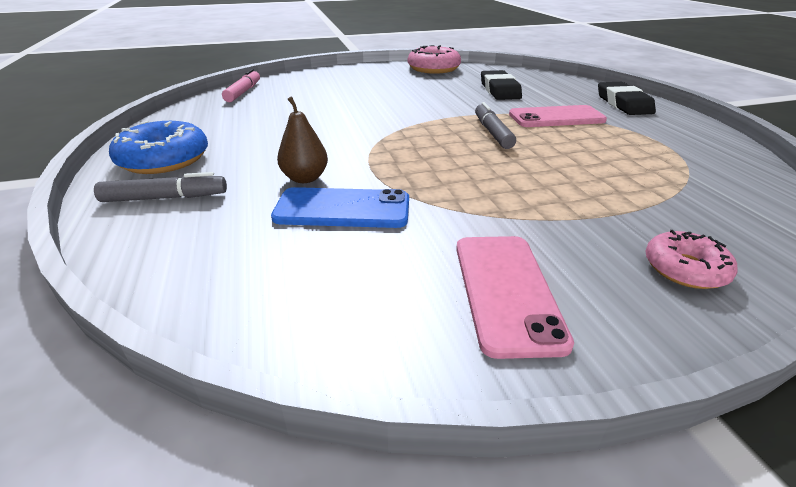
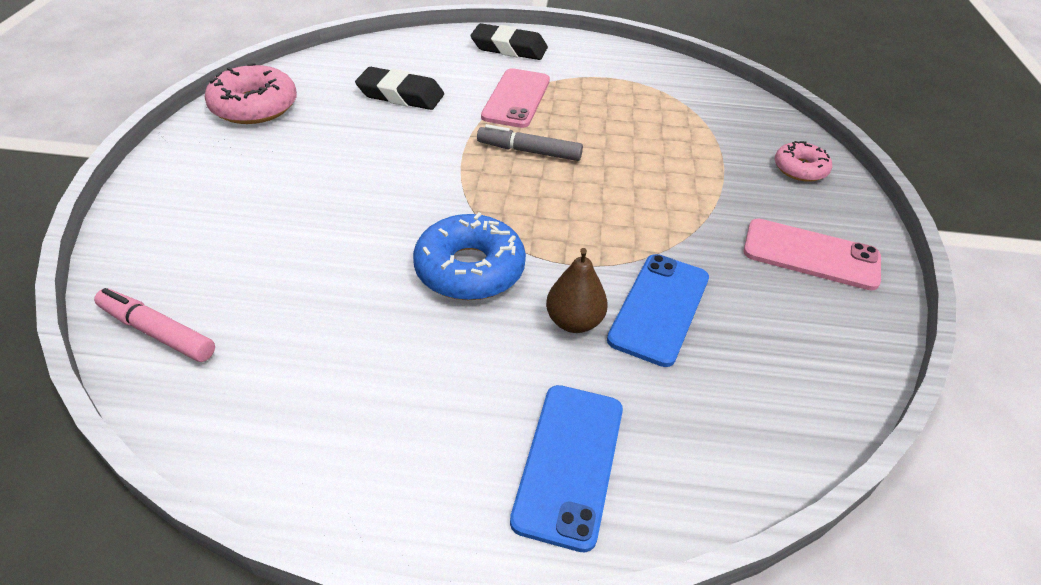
camera: 70 degrees left, 10 degrees up
(164, 159) = (432, 463): blue donut -> blue donut (469, 269)
(165, 198) = (569, 463): grey marker -> blue phone

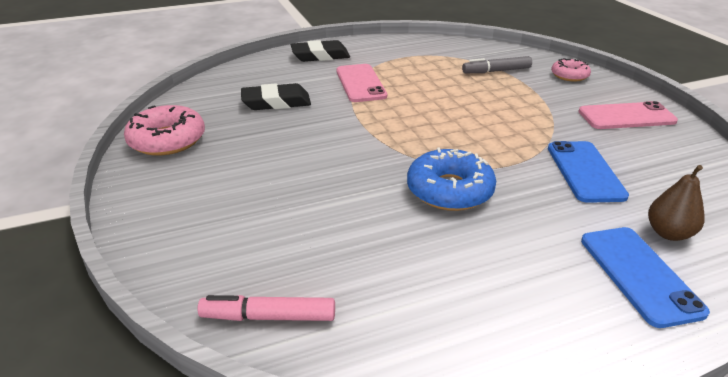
camera: 25 degrees left, 10 degrees down
(529, 151) = (405, 111): grey marker -> grey marker (496, 71)
(574, 322) = (547, 196): brown pear -> brown pear (668, 233)

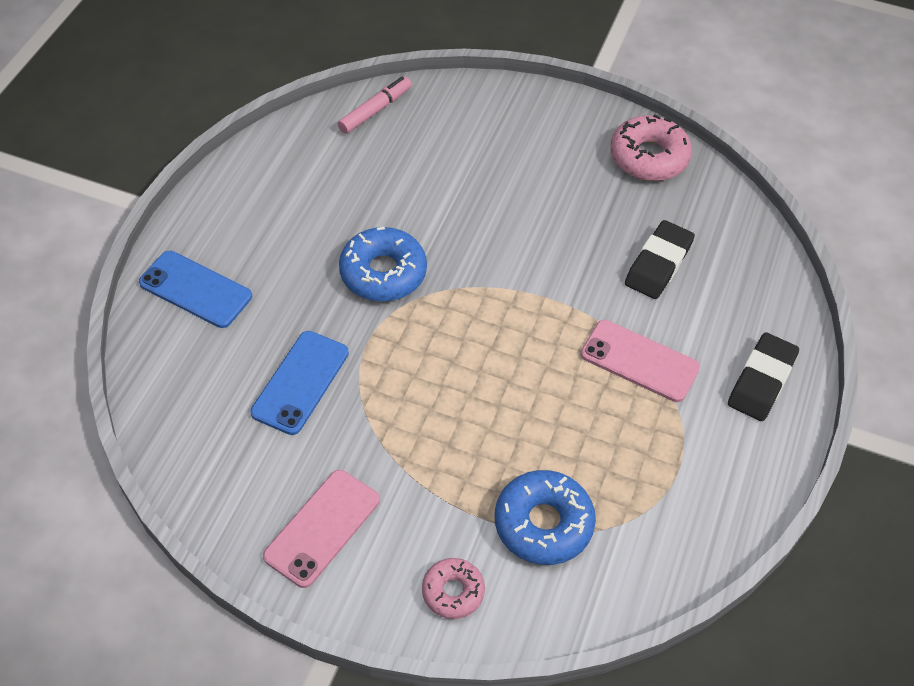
camera: 130 degrees right, 20 degrees up
(496, 71) = (543, 523): grey marker -> blue donut
(585, 171) = (300, 382): blue phone -> blue phone turned 75 degrees clockwise
(668, 233) = (194, 349): brown pear -> none

